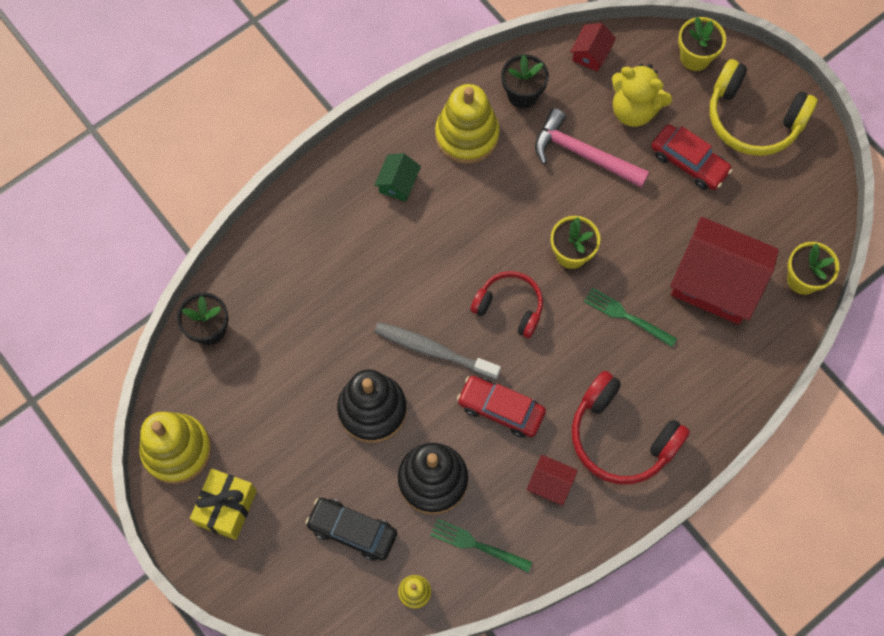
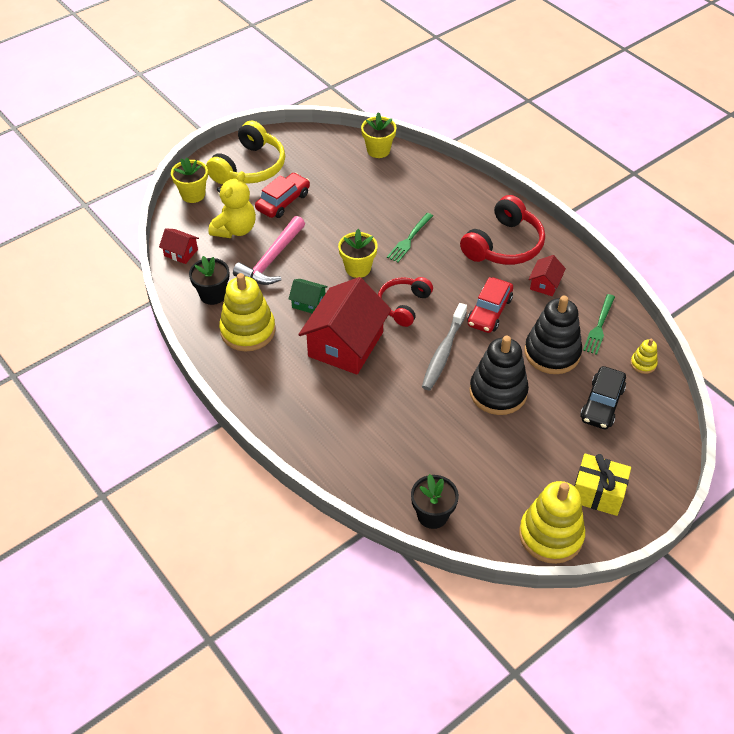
camera: 90 degrees left, 20 degrees down
(398, 183) = (290, 377): green house -> green house (308, 303)
(716, 282) = (381, 192): red house -> red house (346, 344)

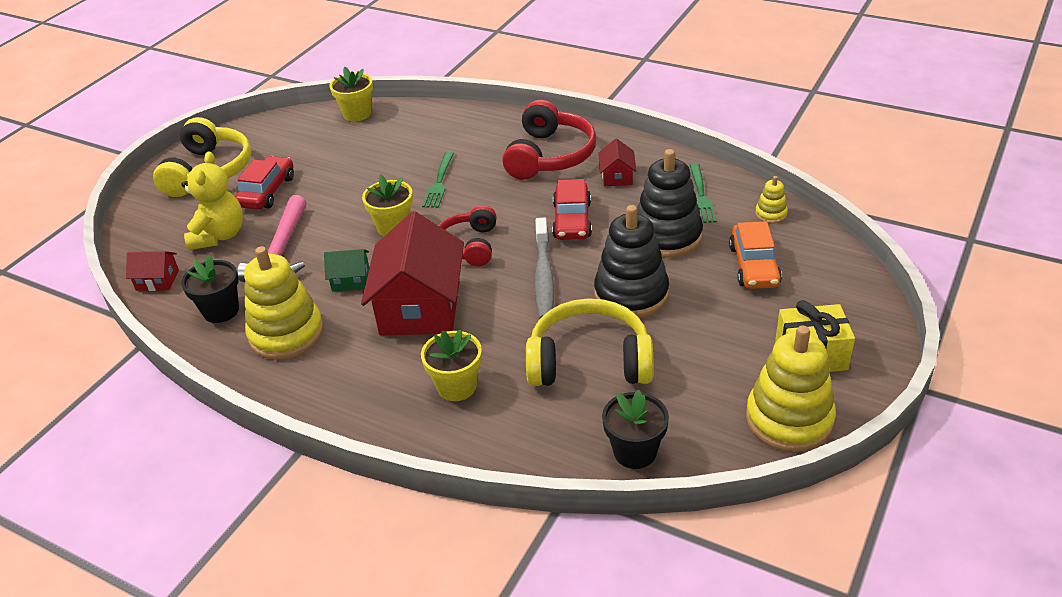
camera: 20 degrees left, 10 degrees down
(193, 194) = (147, 217): yellow flower pot -> yellow flower pot (456, 386)
(439, 434) = (589, 360): none -> yellow headphones
(602, 404) = (754, 266): black car -> orange car

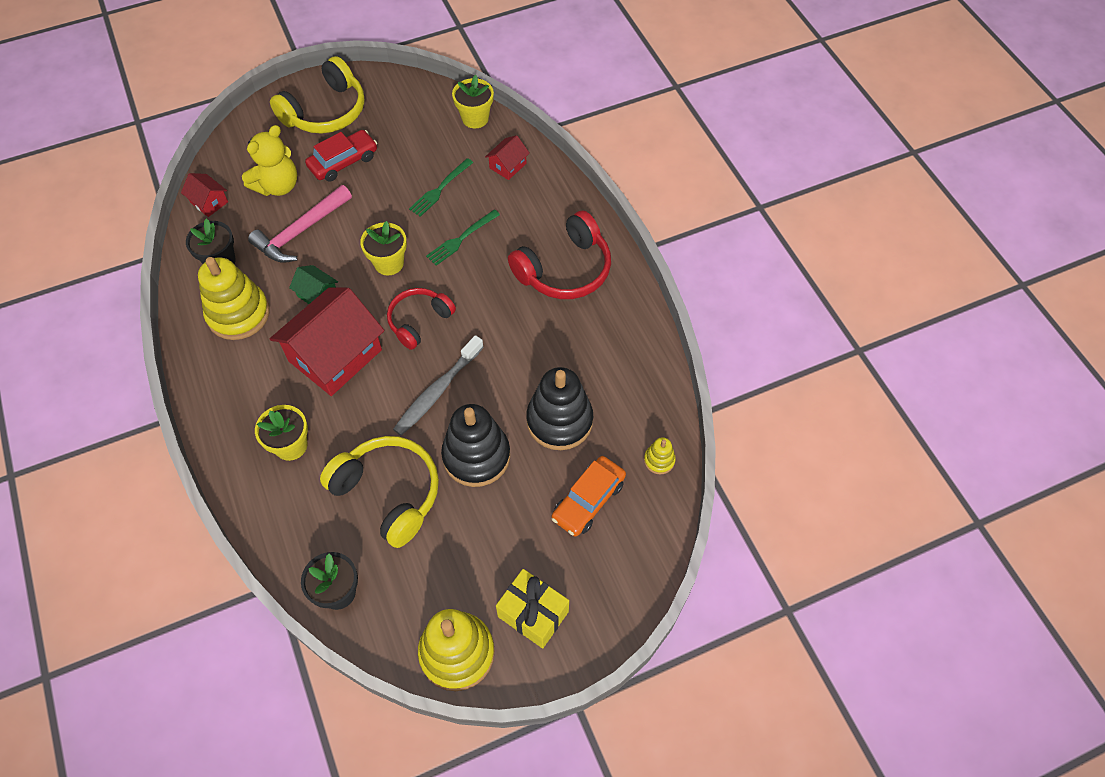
camera: 35 degrees right, 20 degrees up
(572, 220) = (511, 351): red car -> none
(617, 176) = (590, 330): red house -> red house (508, 166)
(701, 196) = (629, 400): green fork -> green fork (440, 189)

